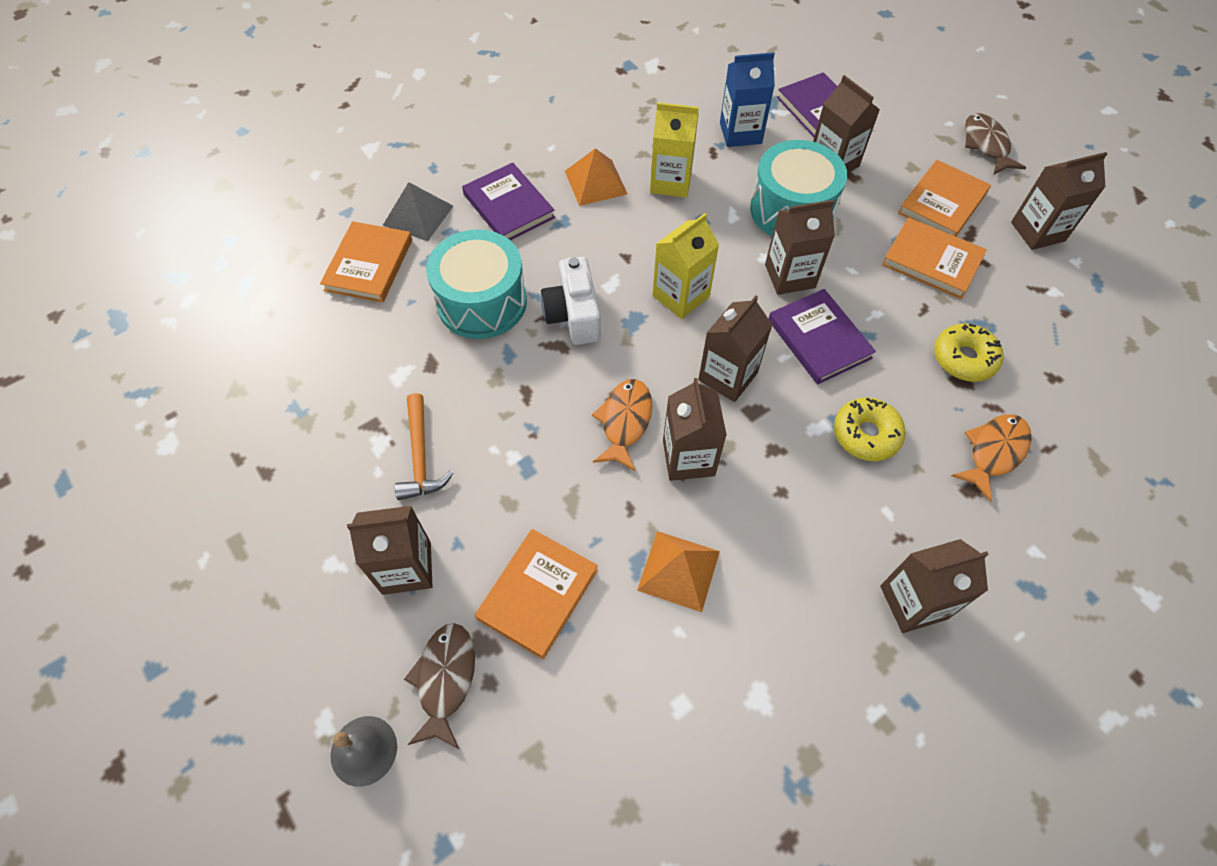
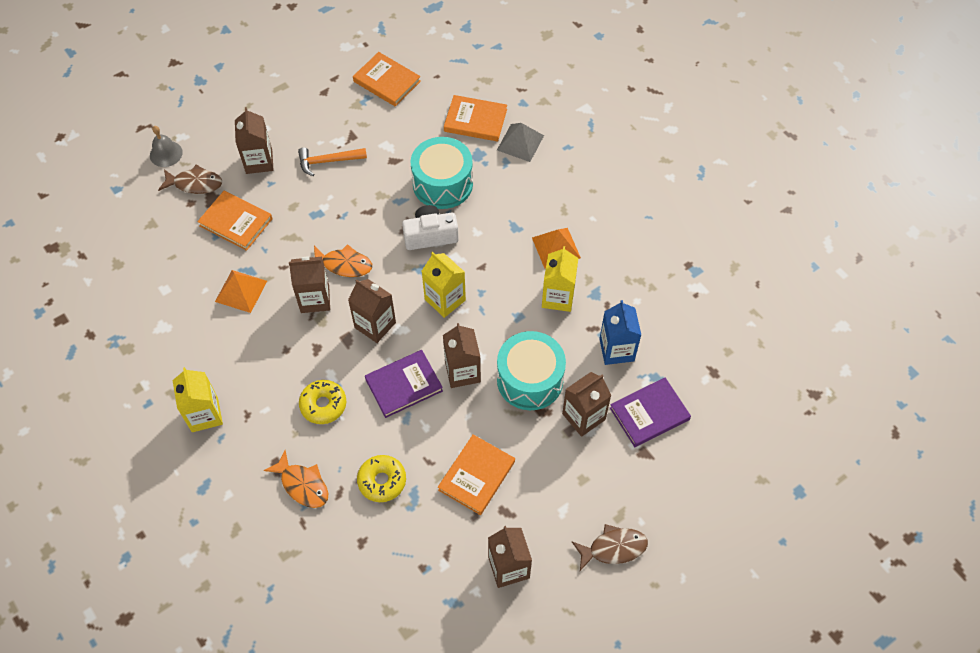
camera: 90 degrees right, 0 degrees up
(508, 206) = (530, 194): purple book -> none
(913, 602) = (205, 415): brown carton -> yellow carton
(942, 203) = (540, 496): orange book -> orange book (387, 81)

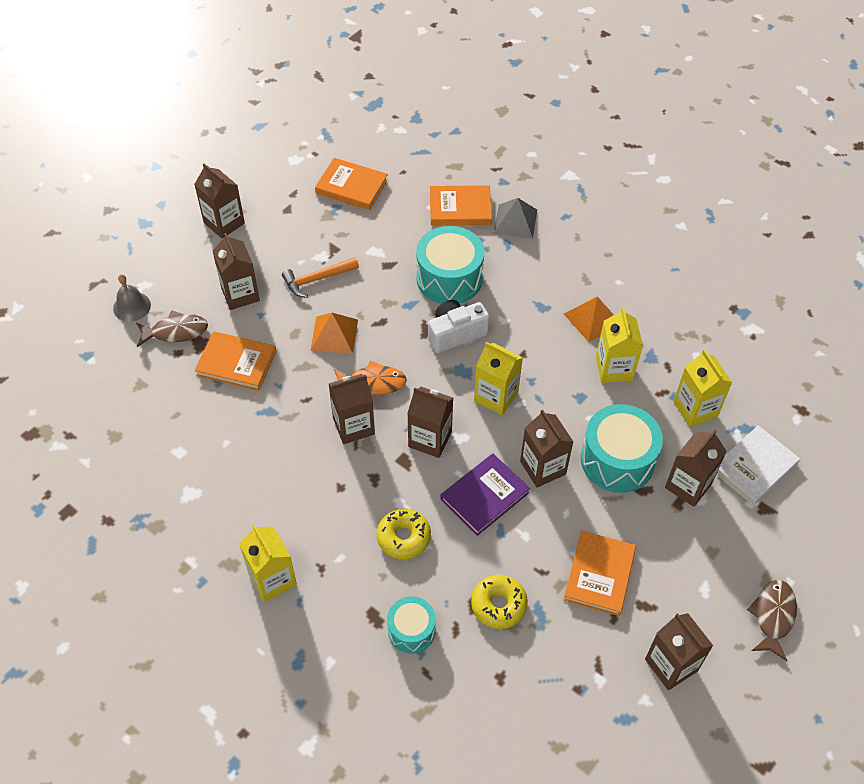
camera: 15 degrees left, 5 degrees down
(241, 291) = (267, 435): orange pyramid -> orange pyramid (334, 335)
(266, 94) = (224, 223): none -> brown carton
(302, 484) = (411, 630): orange fish -> turquoise drum
(613, 548) = (773, 616): brown fish -> brown fish turned 45 degrees counterclockwise
(616, 350) = (695, 409): blue carton -> yellow carton
(649, 414) = (754, 467): purple book -> white book

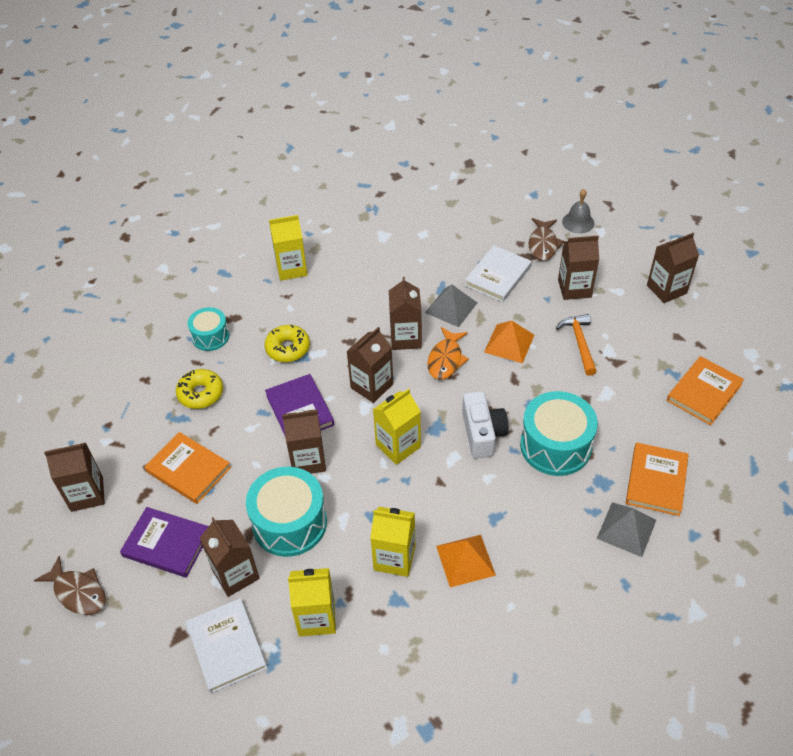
camera: 110 degrees right, 5 degrees down
(236, 363) = (498, 276): orange book -> white book
(296, 395) = (451, 307): none -> grey pyramid
(687, 558) = (167, 544): none -> purple book

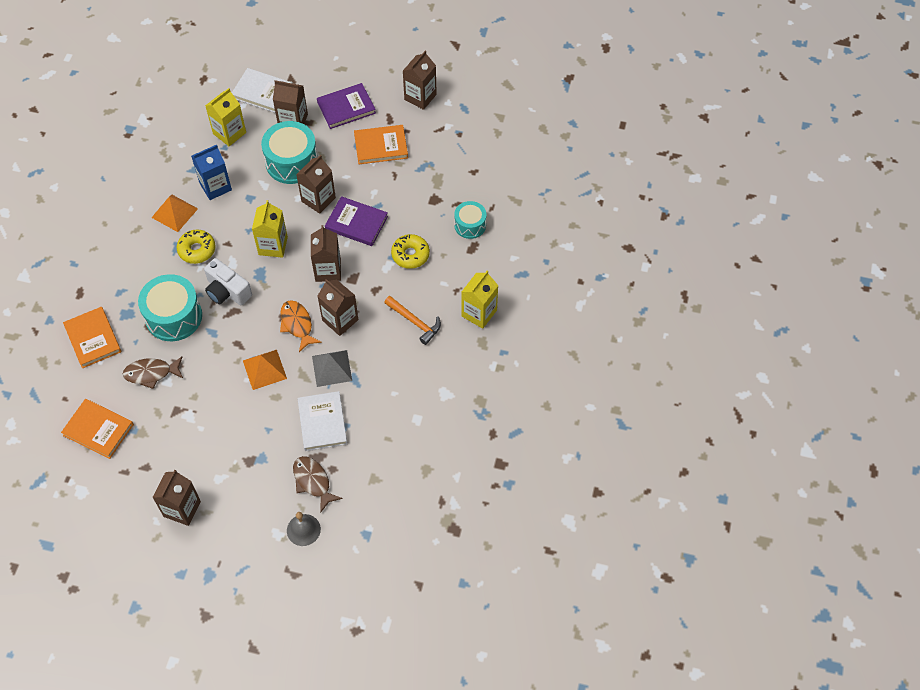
camera: 135 degrees right, 10 degrees up
(78, 592) = (363, 60): brown fish -> brown fish (151, 373)
(201, 393) = (429, 188): yellow donut -> yellow donut (197, 250)
(394, 558) = (215, 186): yellow carton -> blue carton
(574, 288) = (254, 455): brown carton -> none
(579, 343) = (214, 407): orange hammer -> orange hammer (415, 322)
(626, 529) = (92, 295): grey pyramid -> none
(704, 392) = (98, 430): orange book -> orange book turned 60 degrees counterclockwise

